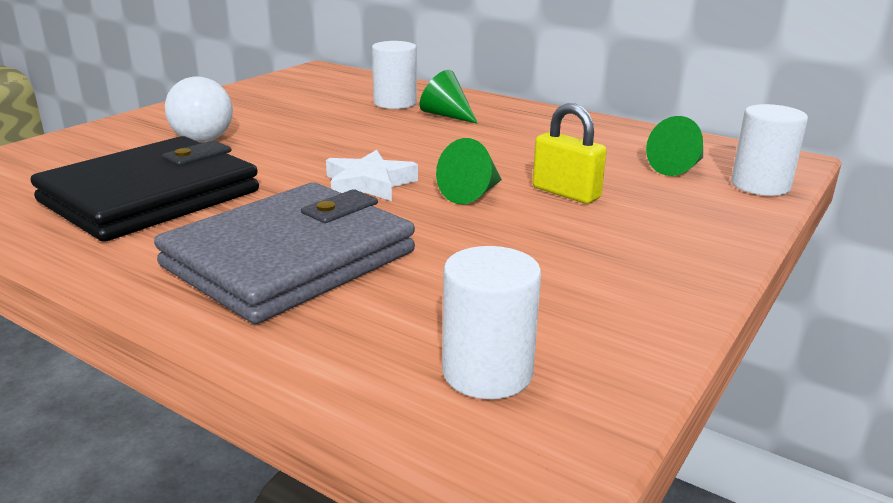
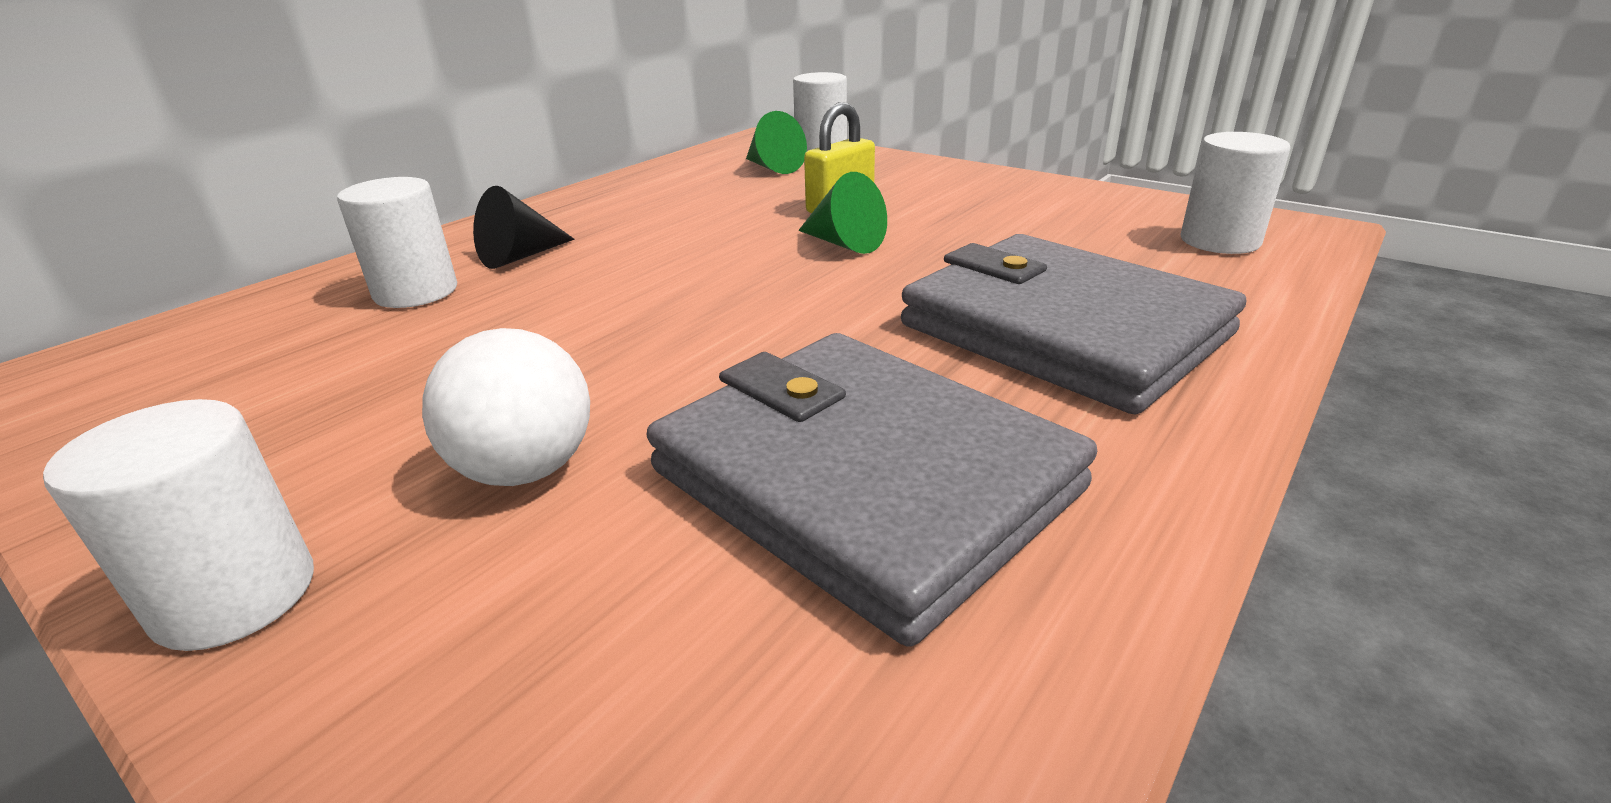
camera: 85 degrees left, 5 degrees up
(150, 196) = (863, 480): black wallet -> grey wallet
(154, 116) = (235, 596): none -> white cylinder
(369, 184) = (808, 297): white star -> none
(446, 115) = (521, 256): green cone -> black cone

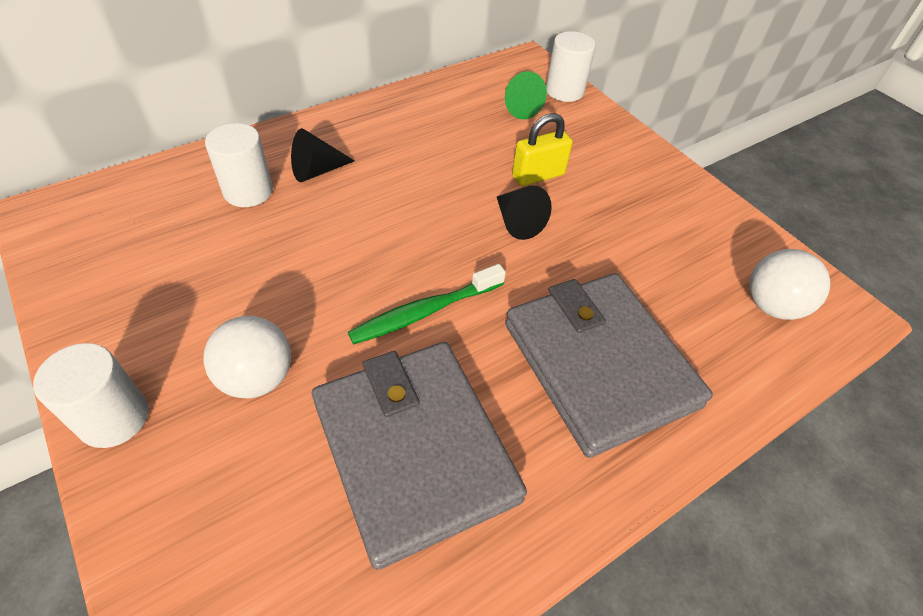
camera: 15 degrees right, 20 degrees up
(772, 340) = (424, 312): none -> green toothbrush
(844, 243) = (517, 222): green cone -> black cone
(1219, 241) = (772, 306): white cylinder -> white ball

